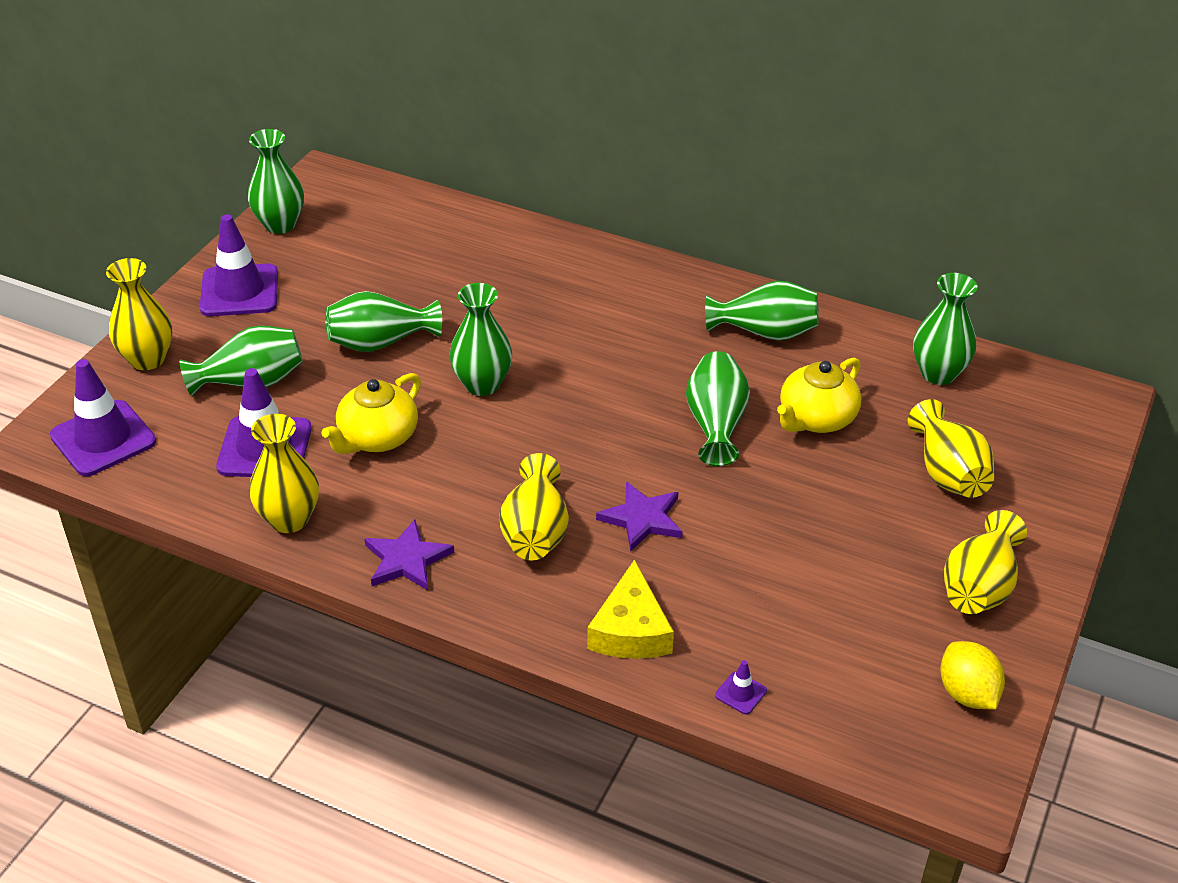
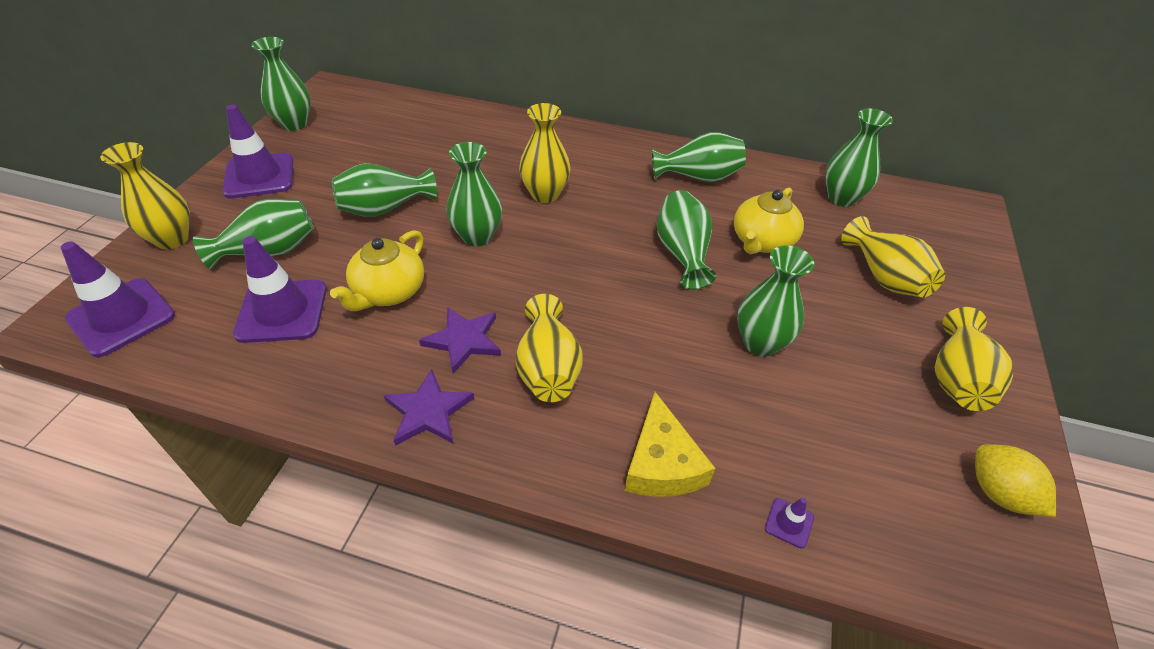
camera: 10 degrees left, 5 degrees up
(289, 519) = (307, 381): yellow vase -> yellow vase (545, 194)
(642, 518) = (643, 345): purple star -> purple star (463, 340)
(772, 529) = (760, 343): none -> green vase

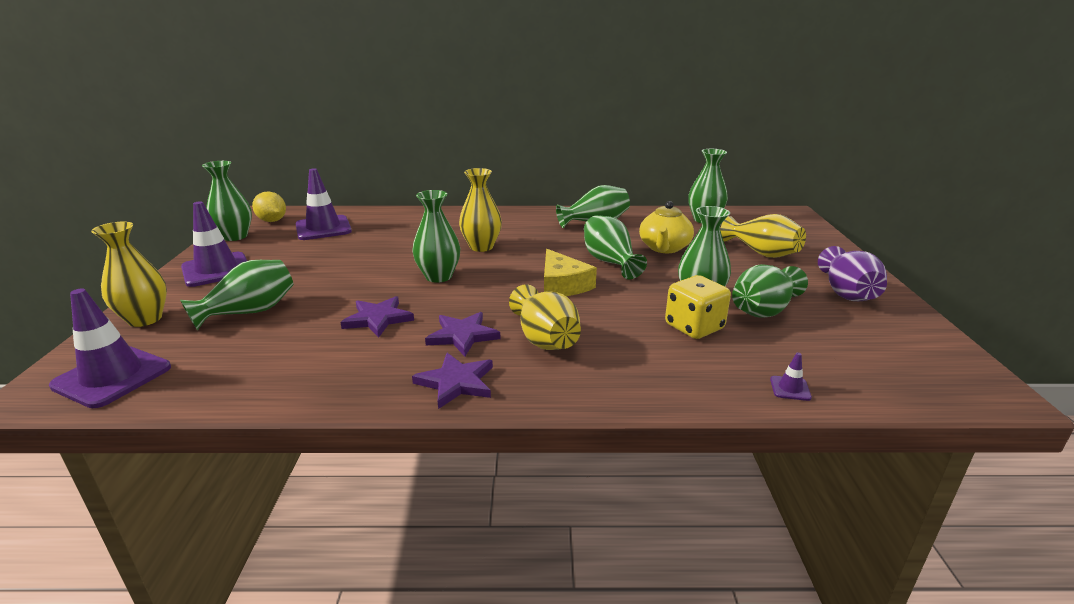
camera: 15 degrees left, 20 degrees down
(282, 311) = (282, 346): purple traffic cone -> purple traffic cone (323, 228)
(385, 208) = (347, 272): green vase -> green vase (763, 310)
(388, 292) = (378, 319): yellow teapot -> purple star
(661, 463) = (672, 375): yellow cheese -> yellow cheese (562, 285)
(727, 391) = (694, 327): none -> yellow dice
(956, 378) = (846, 293): yellow vase -> purple vase
(998, 493) = (918, 344): yellow lemon -> yellow lemon (272, 221)

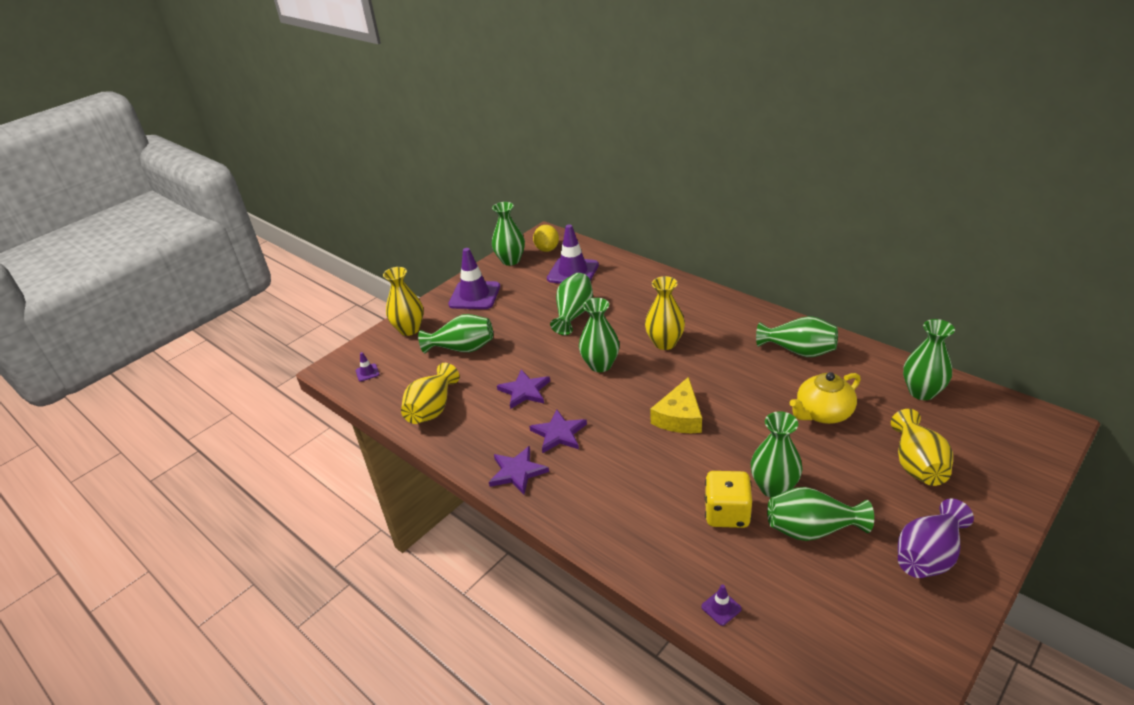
camera: 45 degrees right, 10 degrees up
(112, 377) = (367, 372): purple traffic cone -> purple traffic cone, size x0.42
(545, 339) = (606, 465): yellow vase -> yellow vase (432, 409)
(610, 262) = (749, 408): green vase -> green vase (573, 314)

